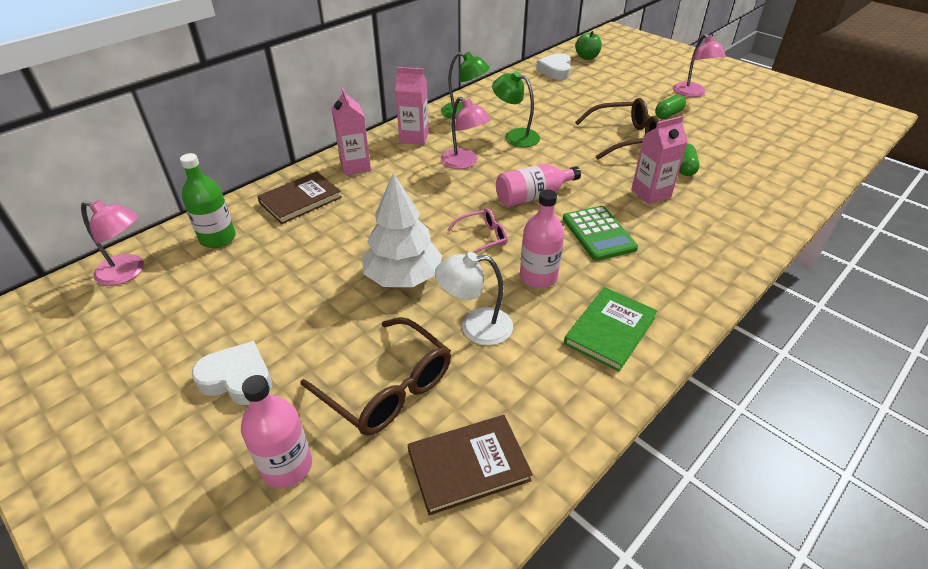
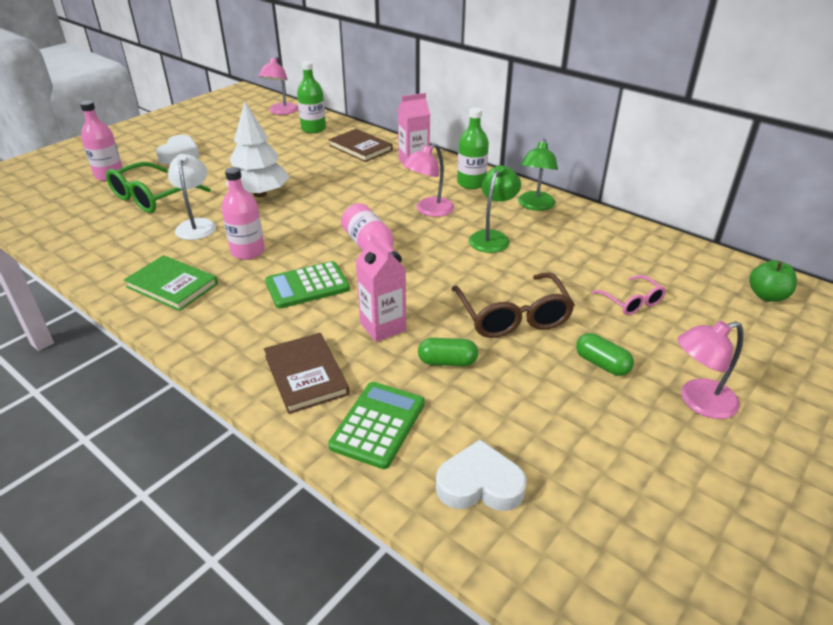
camera: 85 degrees right, 5 degrees down
(388, 388) = (152, 197): brown glasses -> green glasses
(414, 137) = (471, 183): pink carton -> green bottle
(468, 465) = (78, 227): brown book -> brown book (306, 375)
(483, 238) = (305, 224): pink glasses -> pink glasses (632, 302)
(555, 70) = (694, 266): white heart -> white heart (479, 484)
(759, 198) = (378, 424): none -> green calculator

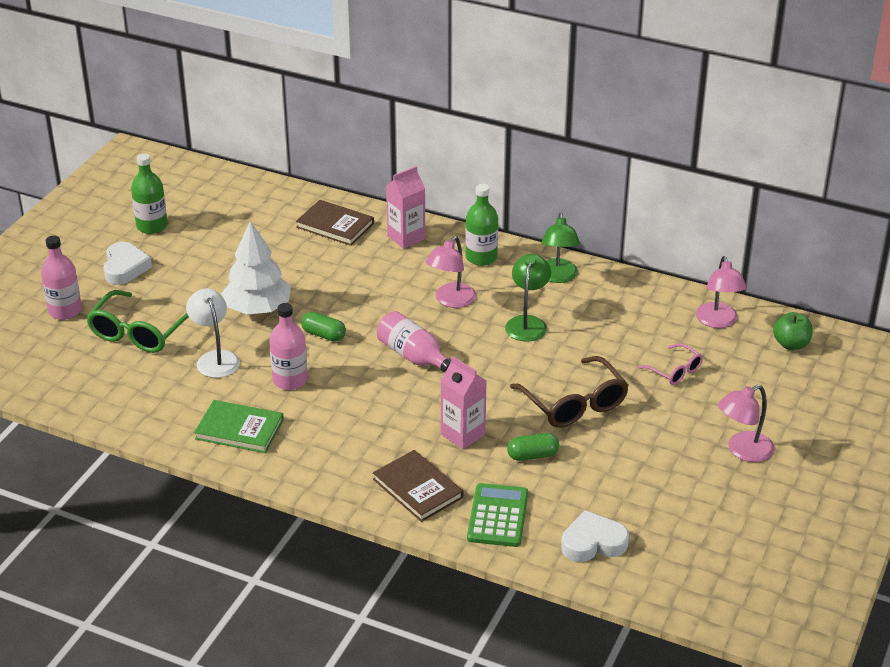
camera: 15 degrees left, 0 degrees up
(281, 112) = (206, 181): pink lamp -> pink lamp (718, 321)
(307, 286) = (371, 406): green calculator -> none
(313, 129) = (263, 204): green bottle -> green bottle (152, 226)
(602, 364) = (661, 433): green capsule -> green capsule (324, 335)

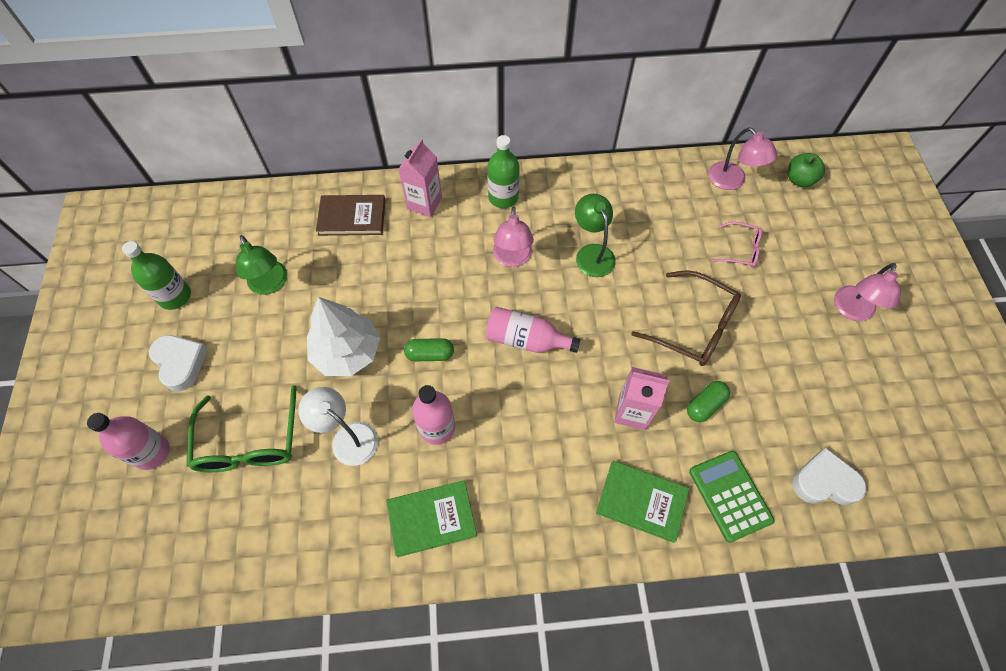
camera: 30 degrees left, 25 degrees up
(417, 488) = (641, 501): brown book -> green book
(557, 277) = (579, 190): green lamp -> green lamp (270, 284)
(593, 543) = (824, 482): white heart -> white heart turned 45 degrees clockwise

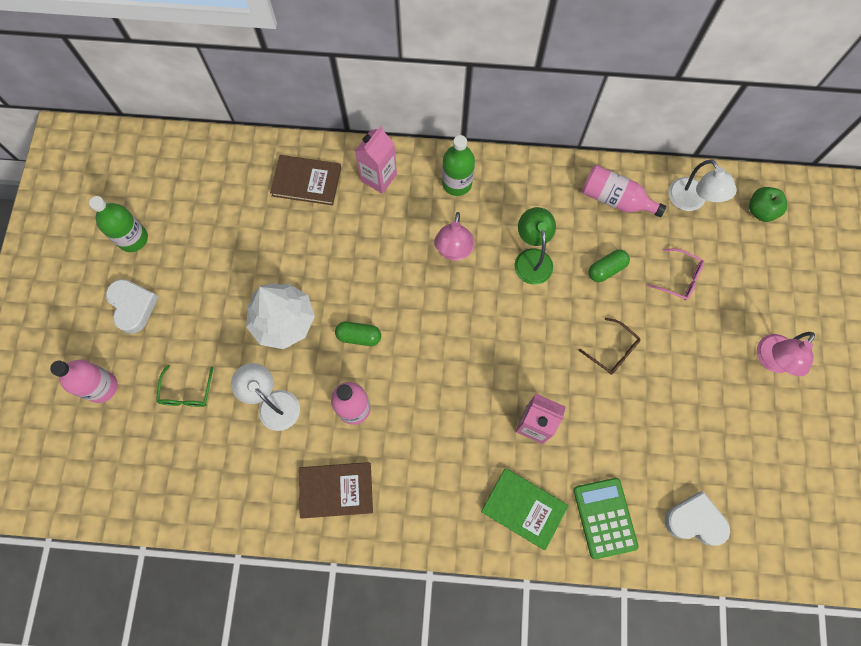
camera: 10 degrees right, 10 degrees up
(249, 442) = (187, 392): green glasses -> green glasses, size x0.56
(270, 284) = (221, 241): green lamp -> none
(431, 519) = (336, 490): green book -> brown book
(526, 340) = (450, 337): pink bottle -> pink bottle (615, 199)
(694, 327) = (613, 351): brown glasses -> brown glasses, size x0.56
(705, 405) = (603, 430): green capsule -> green capsule (606, 269)
(732, 181) = (691, 201): pink lamp -> white lamp

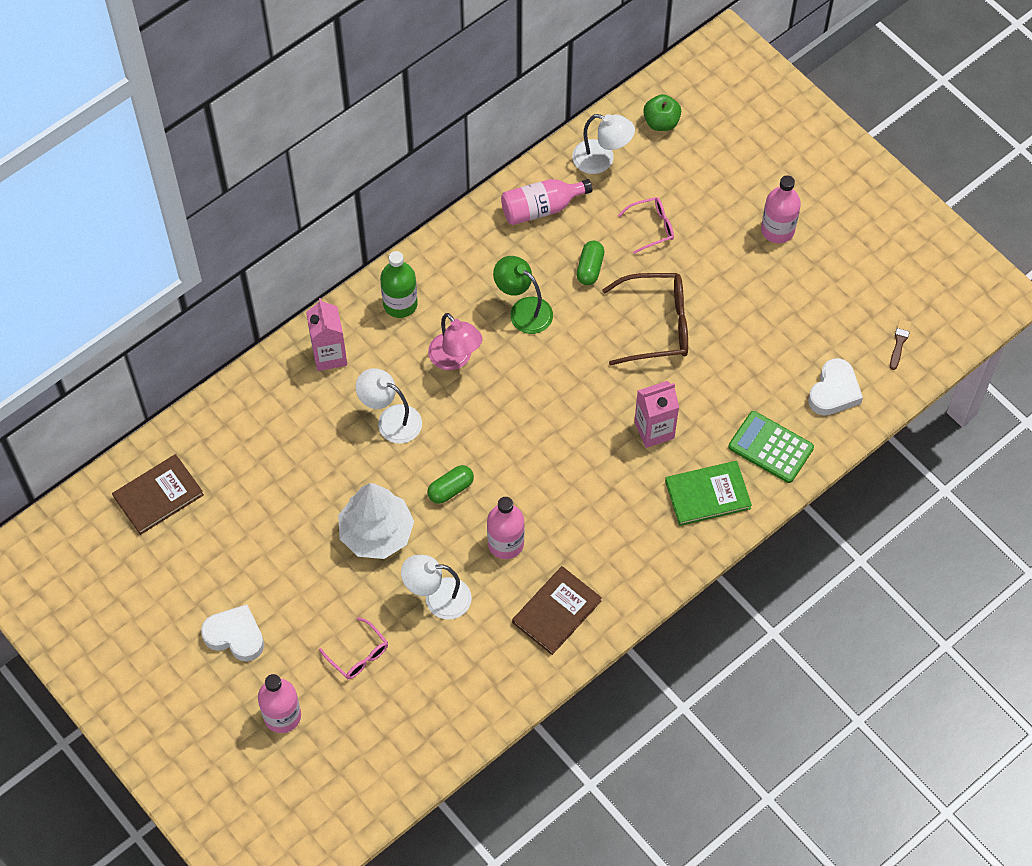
camera: 45 degrees left, 10 degrees down
(133, 238) = (171, 586): green bottle -> none
(187, 392) = (358, 655): green glasses -> pink glasses
(306, 181) = (271, 411): brown book -> brown book (158, 496)
(371, 254) = (391, 420): none -> white lamp
(613, 351) = (657, 325): brown glasses -> brown glasses, size x1.79
(695, 520) = (834, 391): white heart -> white heart turned 150 degrees clockwise
(771, 360) = (777, 230): pink lamp -> pink bottle
(784, 530) = (899, 342): none -> brown brush

